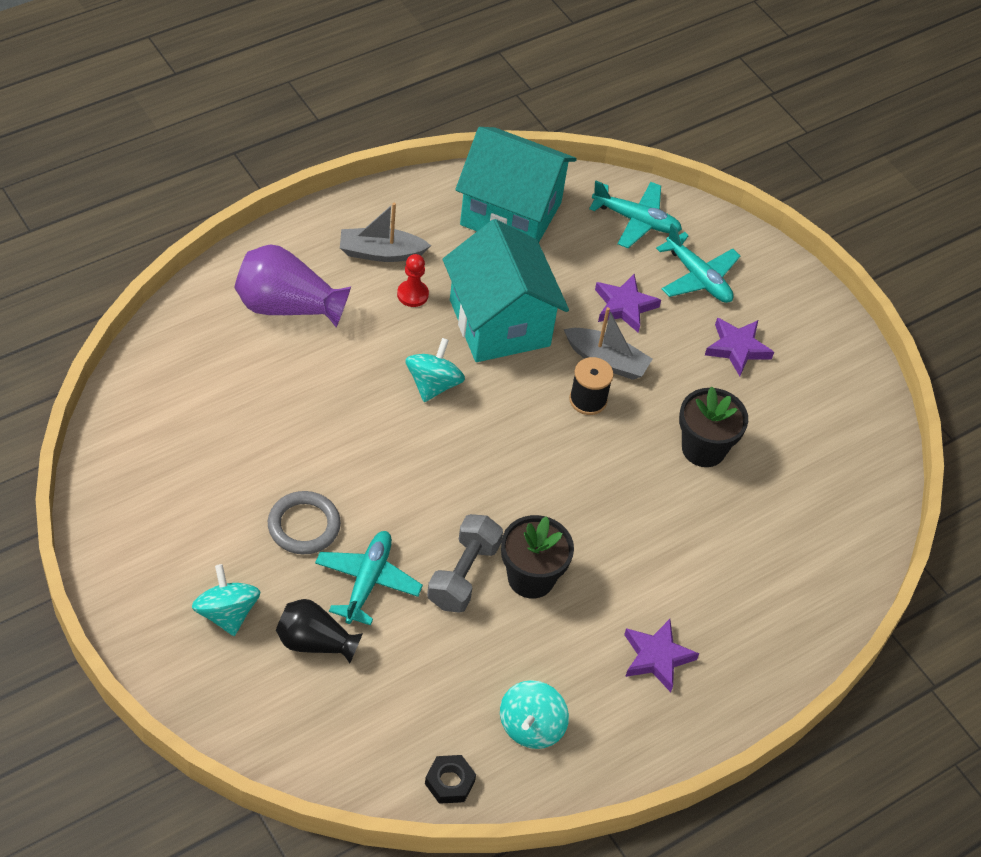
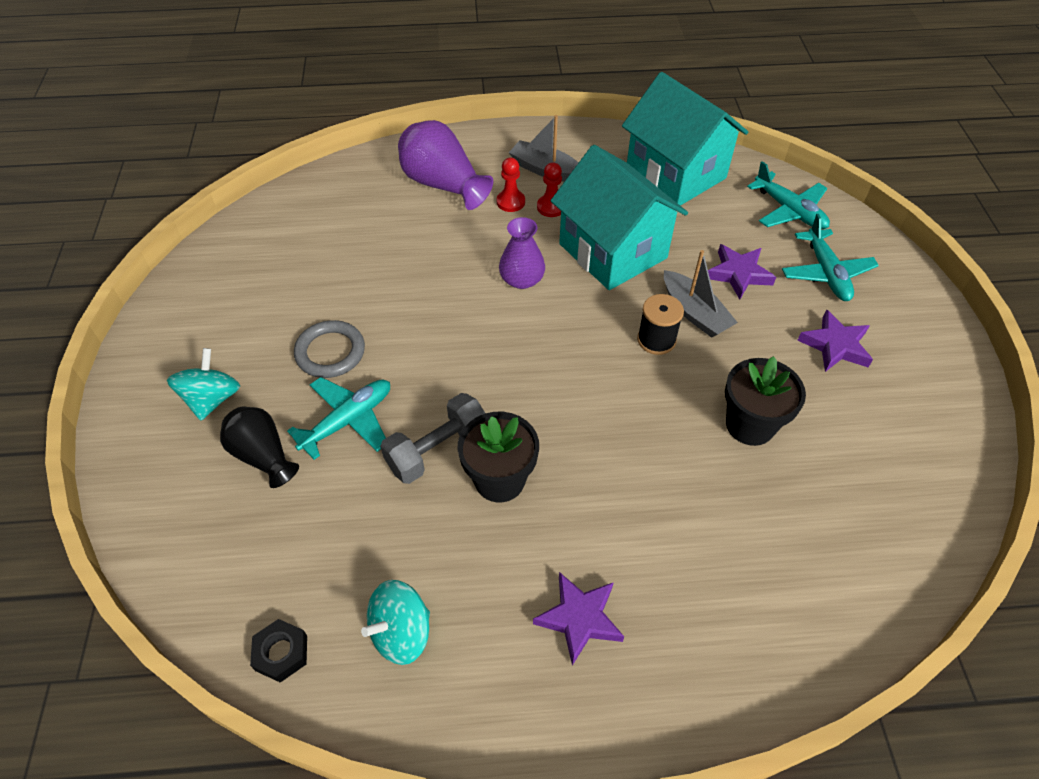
camera: 35 degrees right, 0 degrees up
(369, 303) = (510, 202): none -> red pawn
(433, 384) = (522, 279): turquoise spinning top -> purple vase
(499, 323) = (612, 251): turquoise house -> turquoise house turned 45 degrees counterclockwise

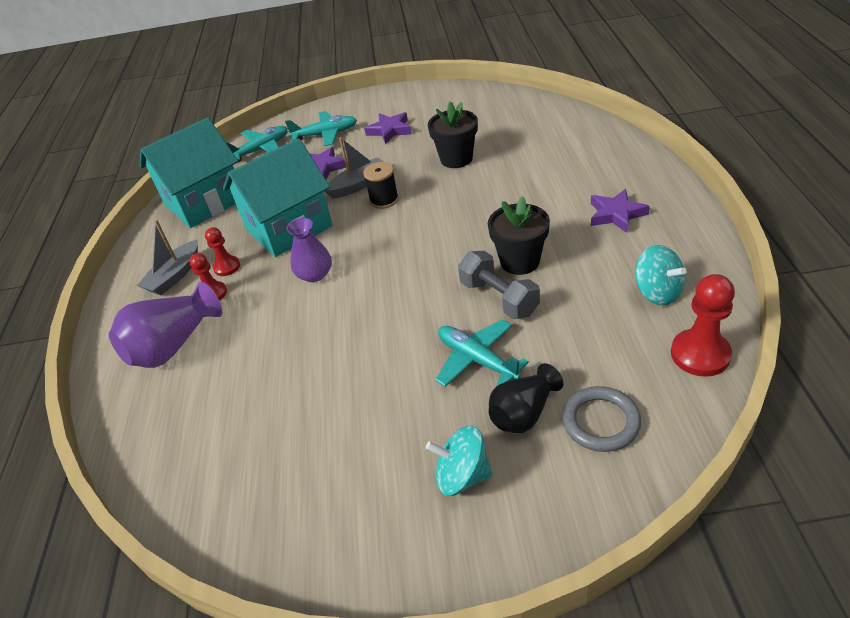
camera: 85 degrees left, 10 degrees down
(281, 653) = (700, 354): black nut -> red pawn
(330, 352) = (397, 390): grey ring -> grey ring (600, 422)

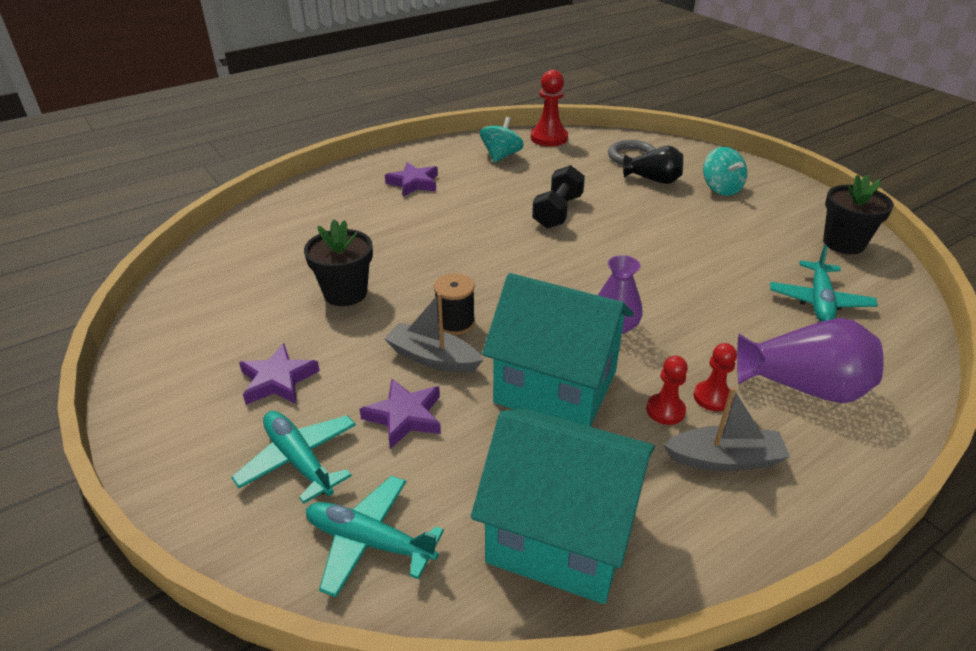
camera: 125 degrees left, 5 degrees down
(476, 359) = (628, 206): turquoise plane -> turquoise plane (819, 301)
(499, 298) = (557, 212): grey dumbbell -> black dumbbell
(520, 261) = (505, 213): black flower pot -> black flower pot (843, 243)

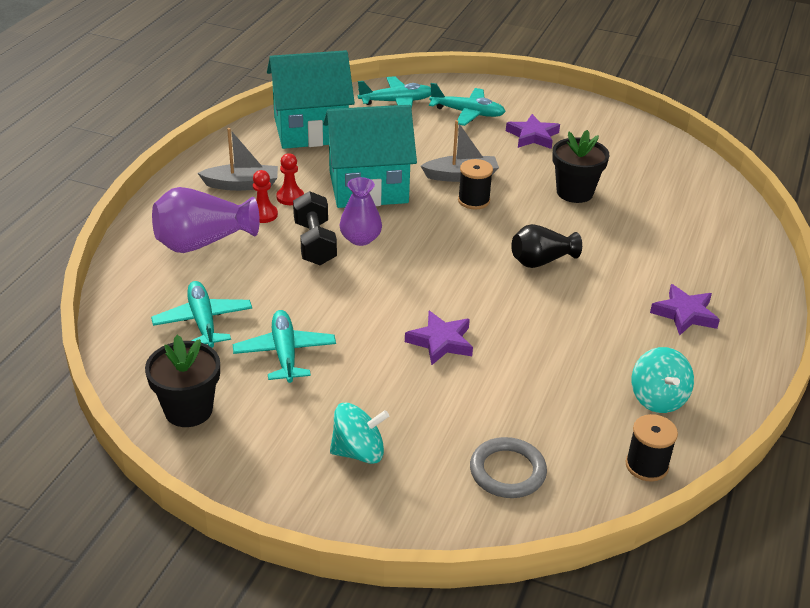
camera: 145 degrees right, 0 degrees up
(404, 416) = (439, 145): purple star -> purple star (441, 342)
(549, 138) = (646, 465): red pawn -> black spool
(557, 212) = (506, 334): black dumbbell -> black dumbbell (315, 243)
(653, 180) = (448, 433): black vase -> black vase (541, 261)
(721, 188) = (359, 452): turquoise spinning top -> turquoise spinning top turned 135 degrees clockwise
(724, 459) = (242, 185): grey boat -> grey boat turned 150 degrees counterclockwise
(748, 254) = (285, 353): none -> turquoise plane

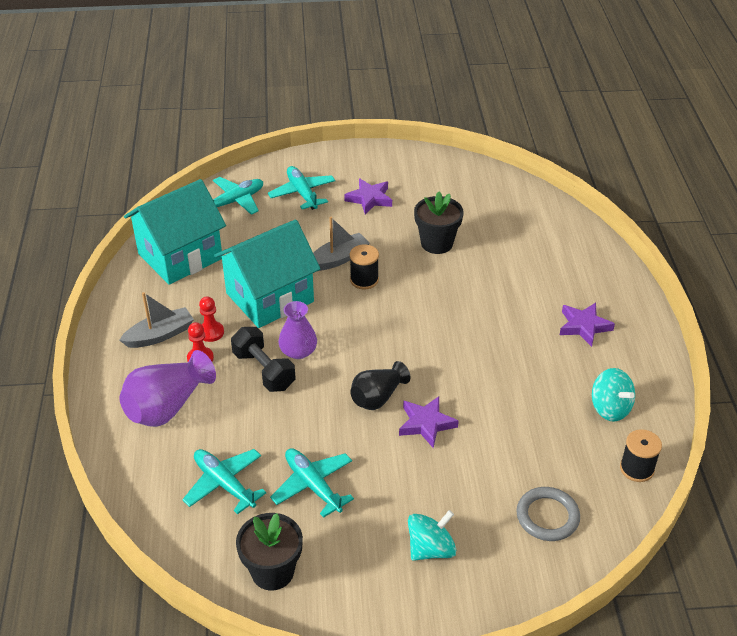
camera: 25 degrees left, 5 degrees up
(468, 113) = (302, 193): turquoise plane -> turquoise plane turned 105 degrees counterclockwise
(541, 261) = (453, 318): black vase -> black vase (377, 397)

